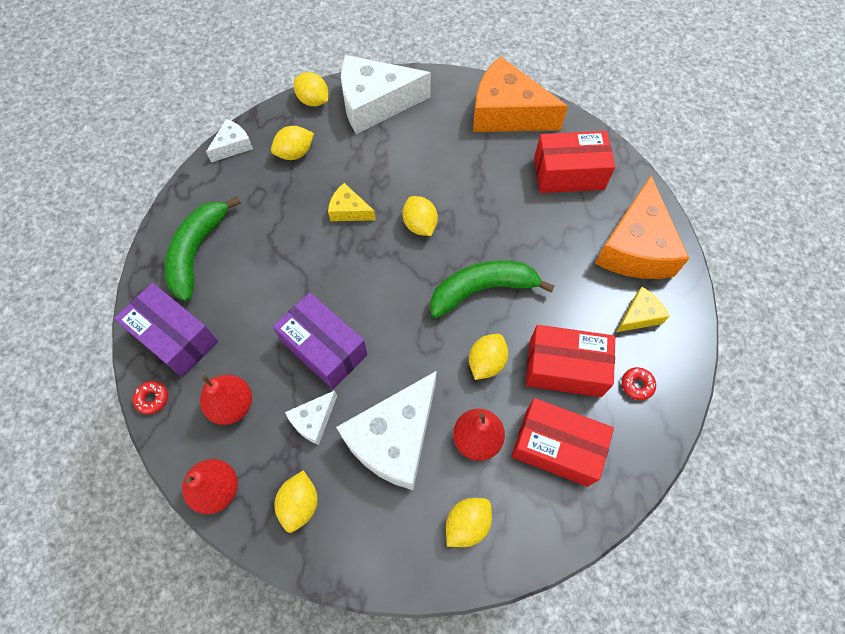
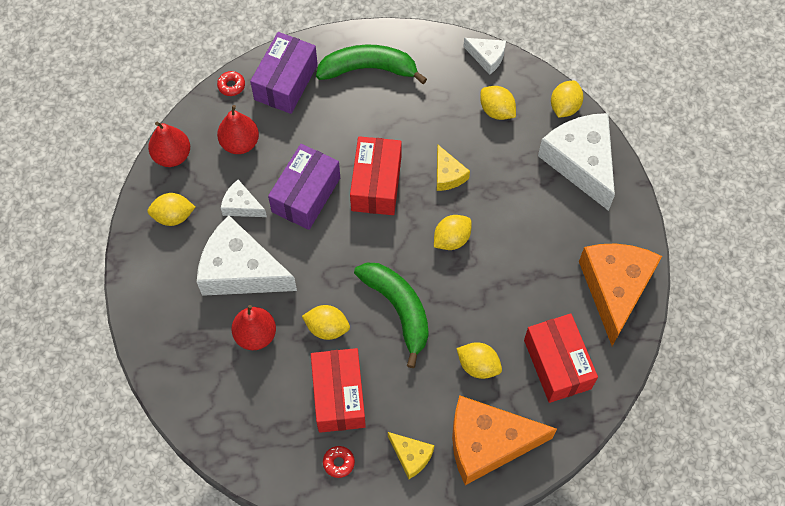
camera: 75 degrees right, 0 degrees up
(349, 210) = (448, 175): yellow cheese -> yellow cheese turned 150 degrees clockwise
(467, 524) = (184, 342): yellow lemon -> yellow lemon (478, 365)
(556, 447) = (263, 401): red box -> red box (376, 184)

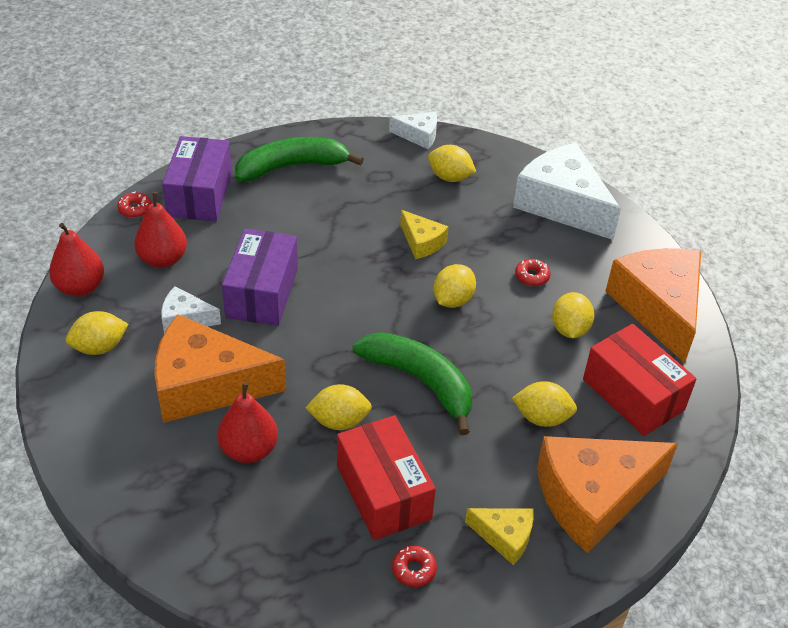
camera: 20 degrees left, 20 degrees down
(241, 271) = (206, 385): white cheese -> orange cheese
(376, 184) = (343, 266): red box -> none
(524, 231) = (532, 276): none -> red donut
(564, 107) = (520, 161): yellow lemon -> yellow lemon (569, 329)

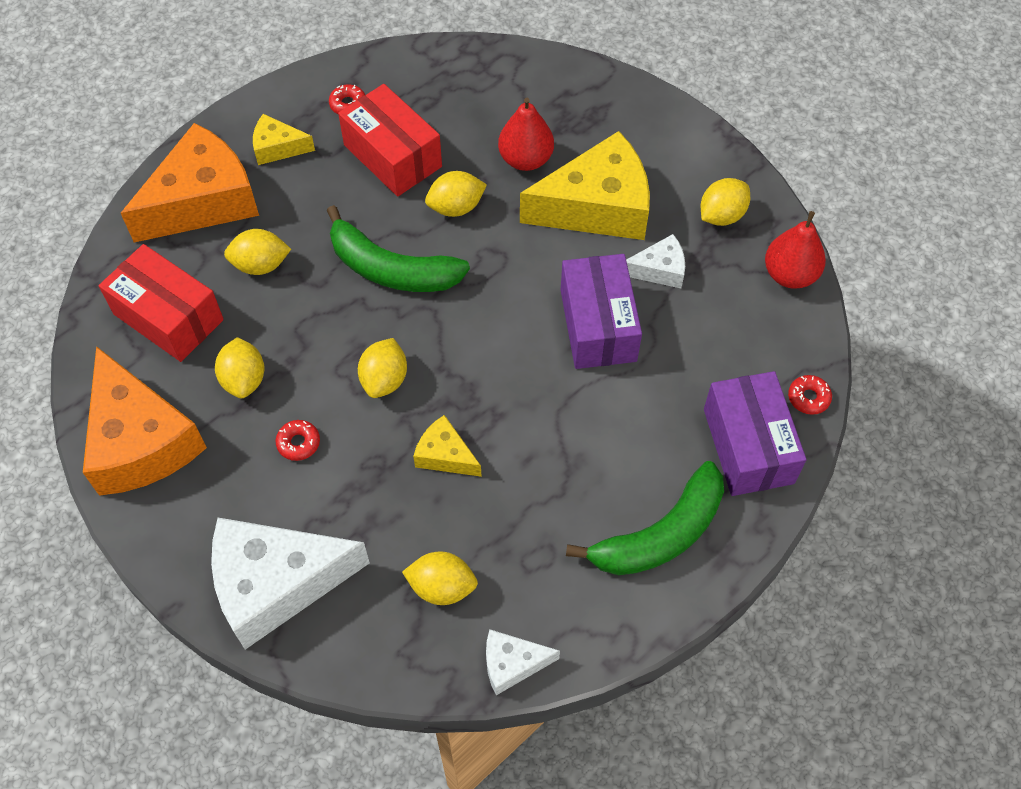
camera: 165 degrees right, 15 degrees up
(163, 259) = (729, 336): red pear -> none
(206, 385) = (597, 206): orange cheese -> yellow cheese
(562, 204) = (276, 584): white cheese -> white cheese turned 135 degrees clockwise

